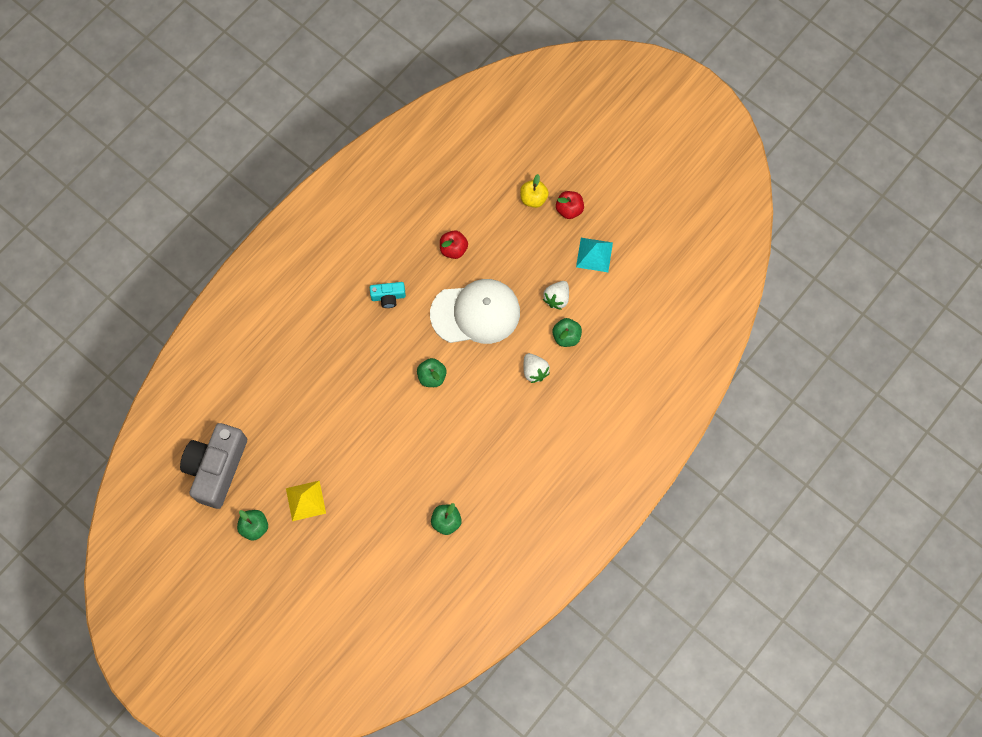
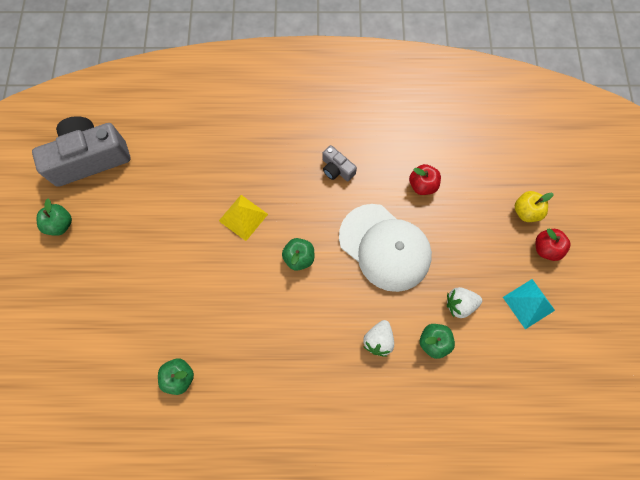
camera: 50 degrees right, 0 degrees up
(305, 500) = (112, 245): yellow pyramid -> yellow pyramid (243, 217)
(388, 297) = (337, 169): turquoise camera -> grey camera

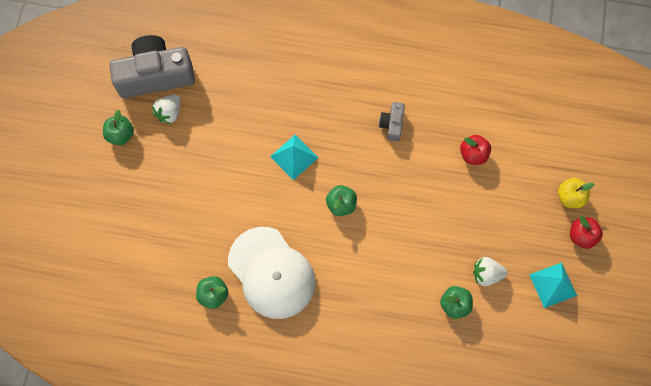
camera: 10 degrees right, 0 degrees up
(243, 217) = (294, 157): yellow pyramid -> turquoise pyramid
(337, 169) = (392, 124): grey camera -> grey camera turned 45 degrees clockwise
(378, 340) = (402, 293): white strawberry -> white strawberry (169, 113)
(385, 247) = (425, 208): white cap -> white cap (271, 273)

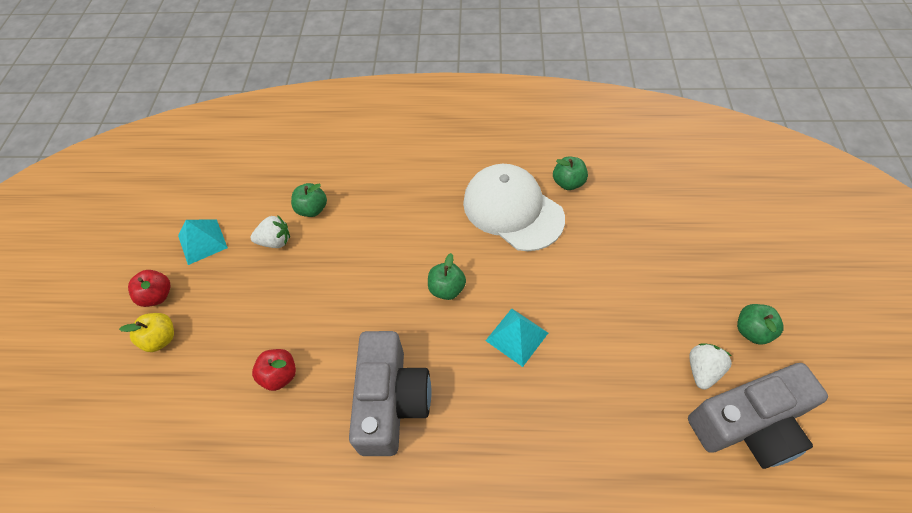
camera: 175 degrees right, 15 degrees down
(392, 124) = (391, 401): grey camera -> grey camera, size x2.17

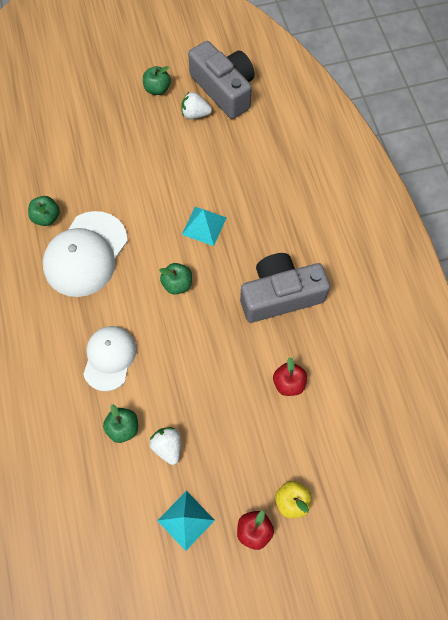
camera: 110 degrees left, 10 degrees up
(387, 210) = (109, 358): none -> white cap

